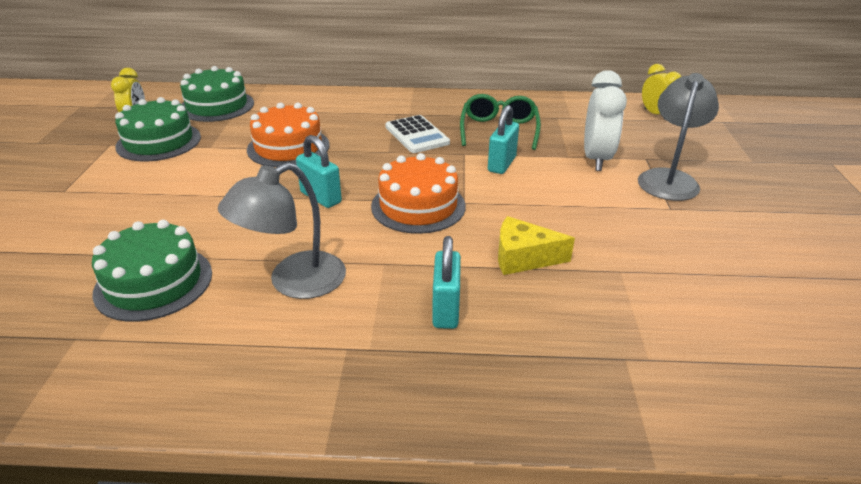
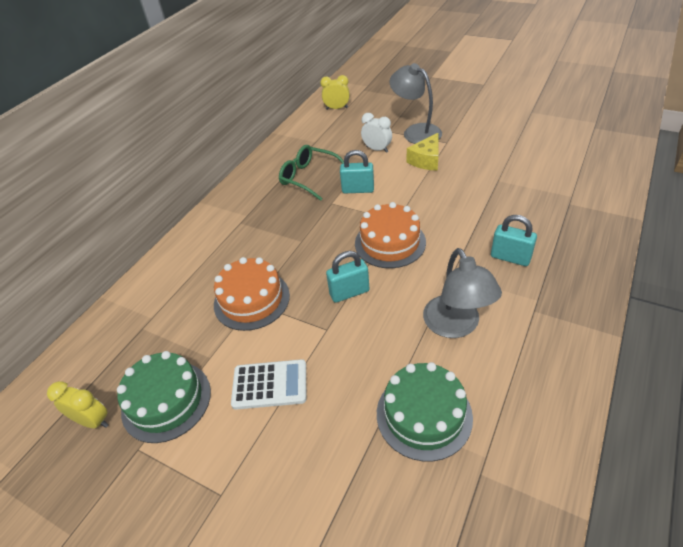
camera: 60 degrees left, 10 degrees up
(217, 106) = (119, 343): green cake -> none
(417, 135) = (286, 219): white calculator -> white calculator (270, 385)
(501, 164) = (358, 190): turquoise padlock -> turquoise padlock turned 45 degrees counterclockwise
(523, 258) = (471, 212): yellow cheese -> yellow cheese (426, 160)
(596, 159) = (377, 149): white clock -> white clock, size x0.65

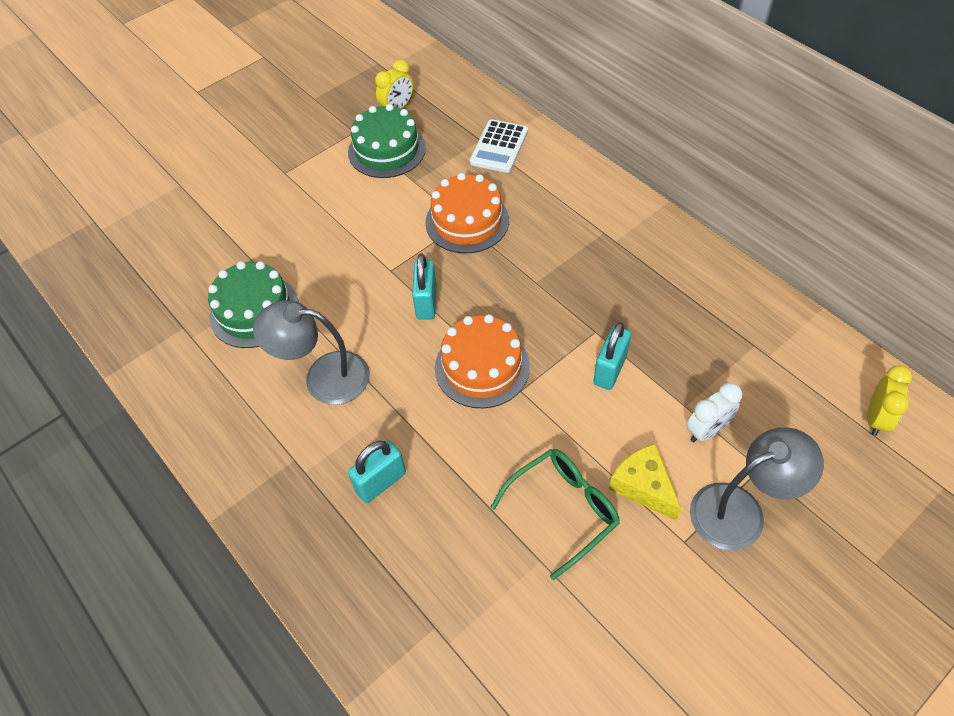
camera: 110 degrees right, 10 degrees up
(270, 385) = (357, 216): white calculator -> white calculator (499, 147)
(309, 177) = (668, 323): green glasses -> green glasses (563, 510)

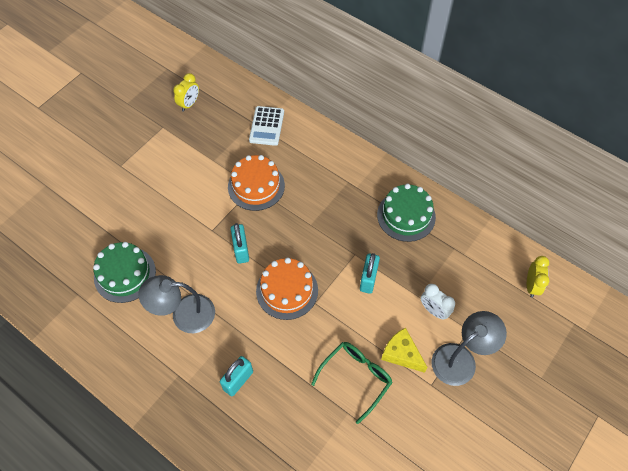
camera: 15 degrees left, 5 degrees up
(387, 150) = (189, 138): green cake -> green cake (406, 216)
(707, 430) = (434, 310): white clock -> white clock turned 90 degrees clockwise

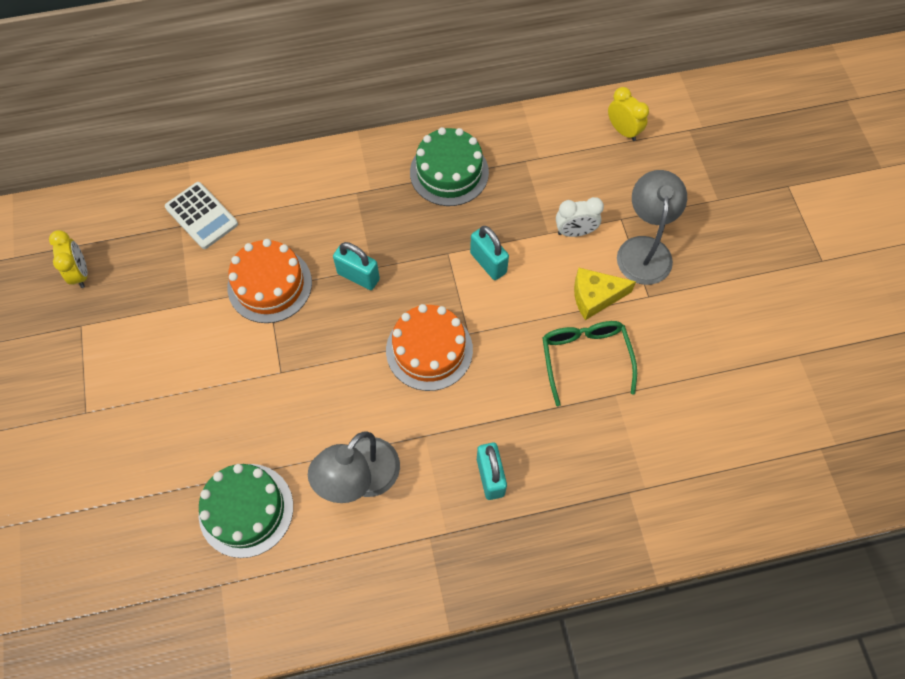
camera: 50 degrees left, 5 degrees up
(241, 250) = (336, 360): turquoise padlock -> turquoise padlock (358, 276)

